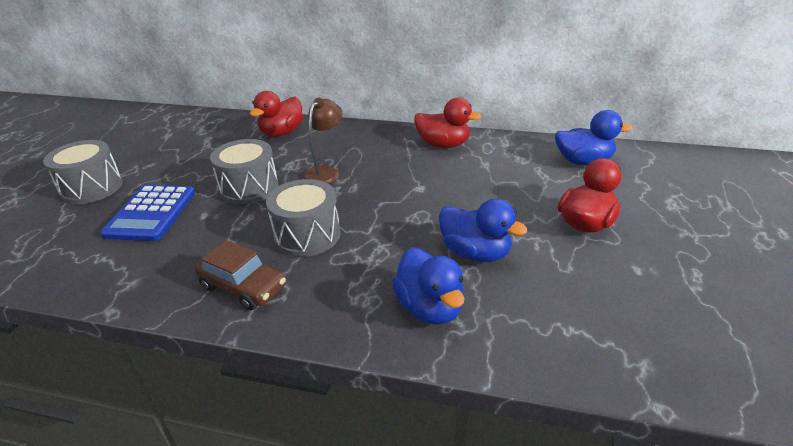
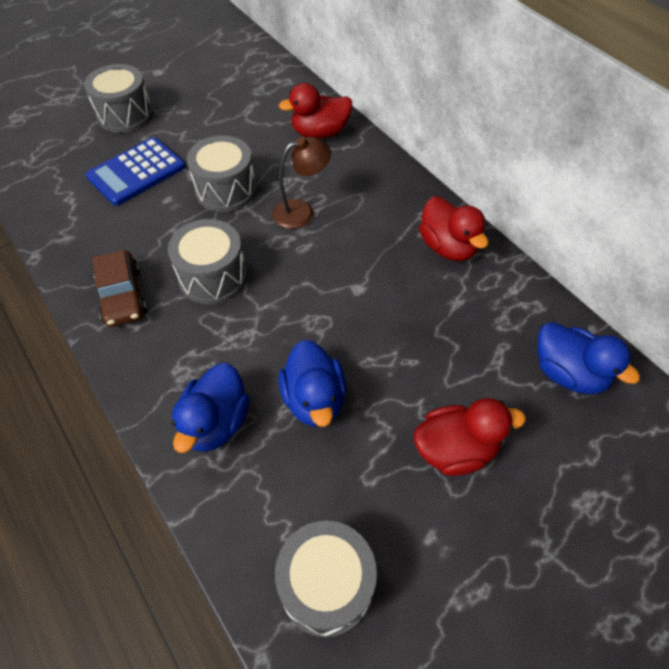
camera: 40 degrees right, 20 degrees up
(628, 335) = (326, 585): none -> grey drum

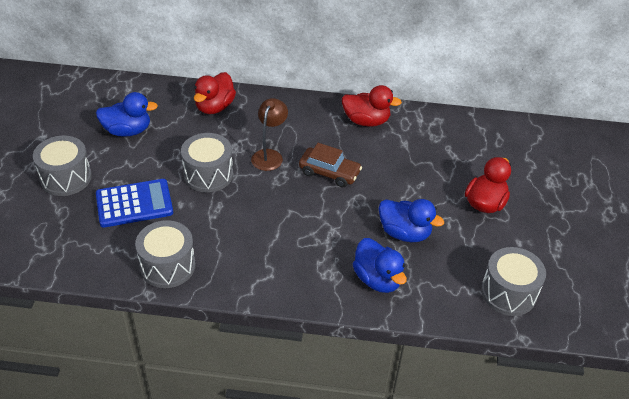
camera: 50 degrees left, 10 degrees down
(122, 296) = (239, 268): brown car -> brown car (329, 172)
(136, 172) = (134, 204): blue calculator -> blue calculator turned 105 degrees counterclockwise
(213, 277) = (273, 221): grey drum -> grey drum (167, 266)
(568, 373) = (485, 139): blue duck -> blue duck (127, 131)

